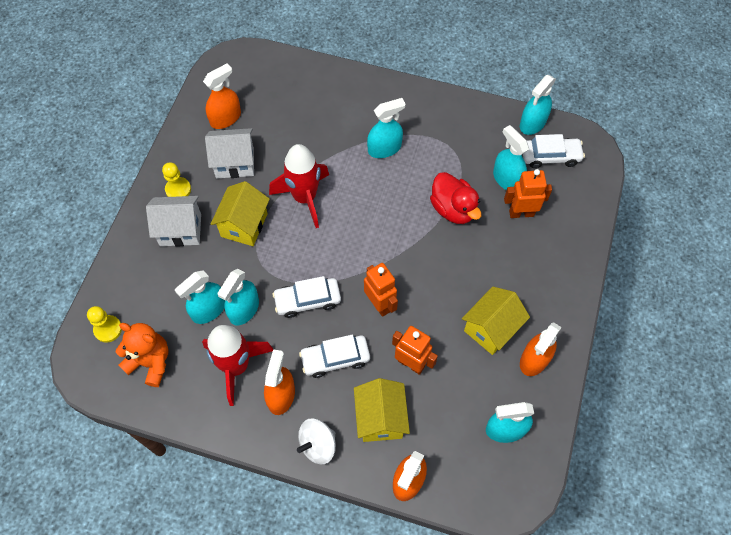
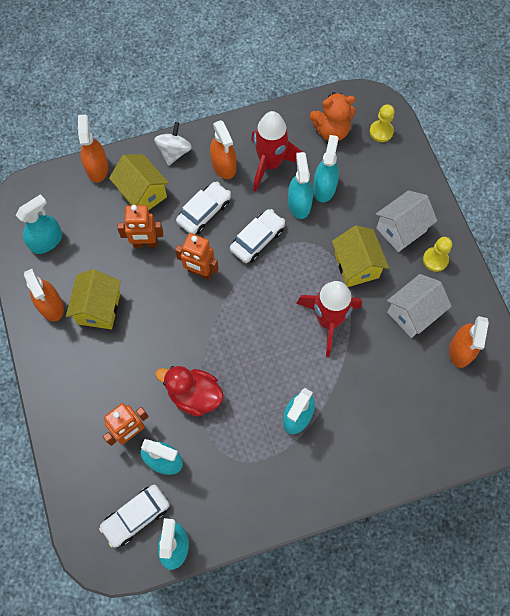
camera: 145 degrees right, 5 degrees up
(534, 359) = (51, 305): orange spray bottle -> orange spray bottle turned 150 degrees clockwise

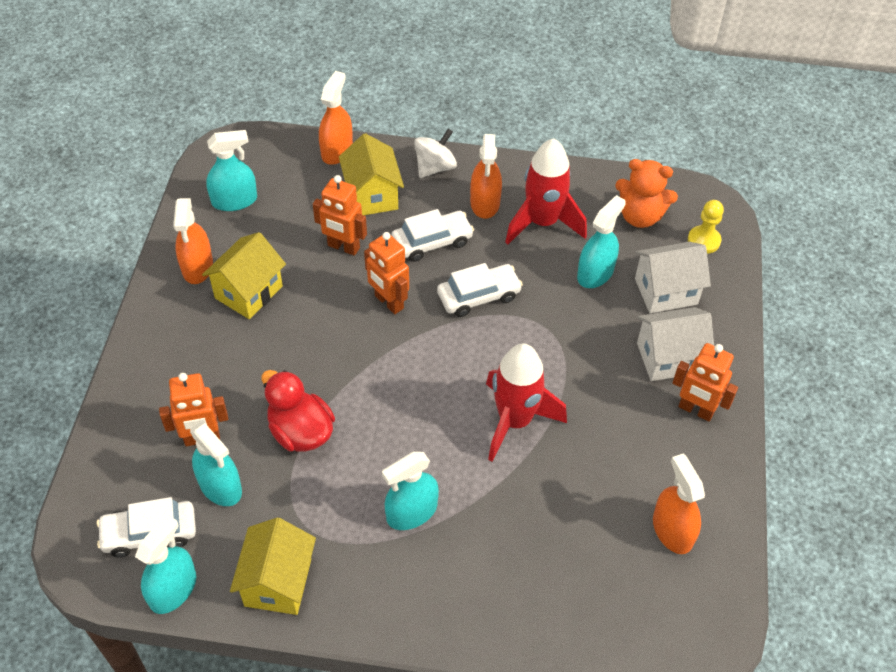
camera: 25 degrees right, 15 degrees down
(299, 204) = (553, 278): turquoise spray bottle -> none
(356, 265) = (587, 374): yellow house -> yellow house (278, 582)
(413, 313) = (631, 459): white house -> white house (666, 291)
(435, 260) = (695, 410): yellow pawn -> orange robot
(461, 350) = (672, 530): orange spray bottle -> orange spray bottle turned 120 degrees clockwise

